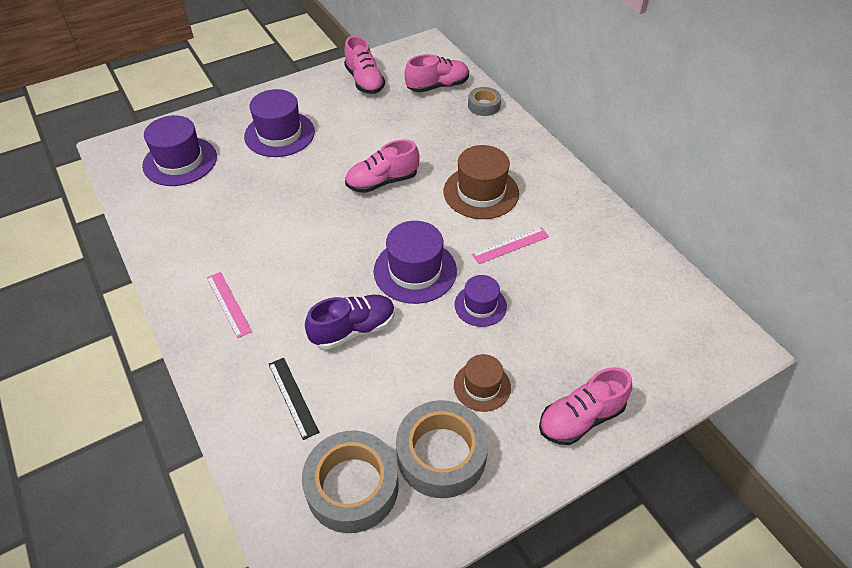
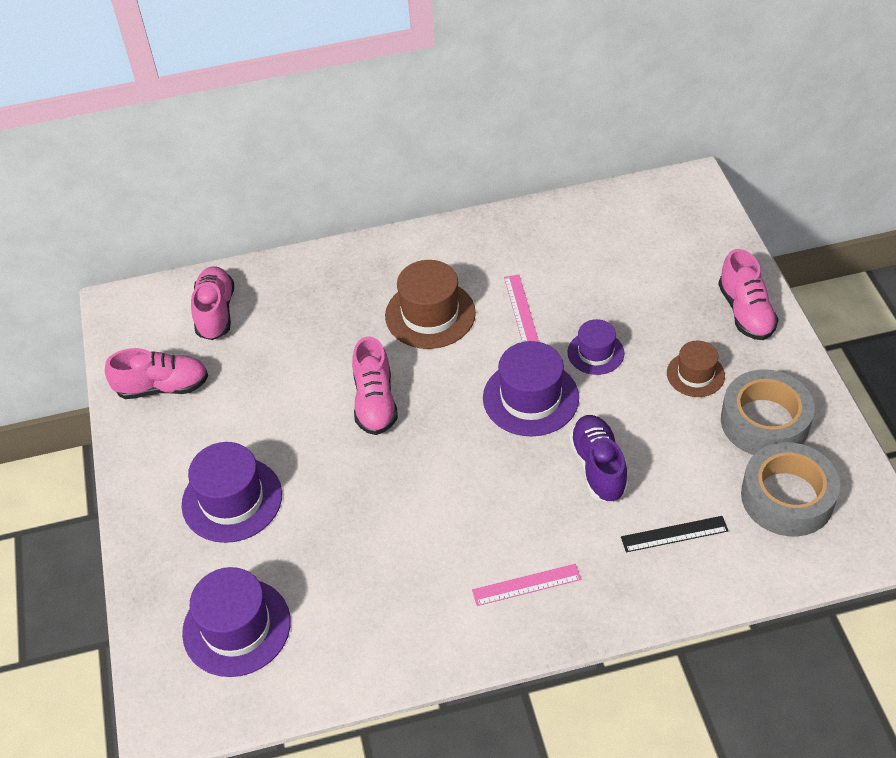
camera: 70 degrees left, 0 degrees up
(484, 105) = (278, 276): grey tape -> none

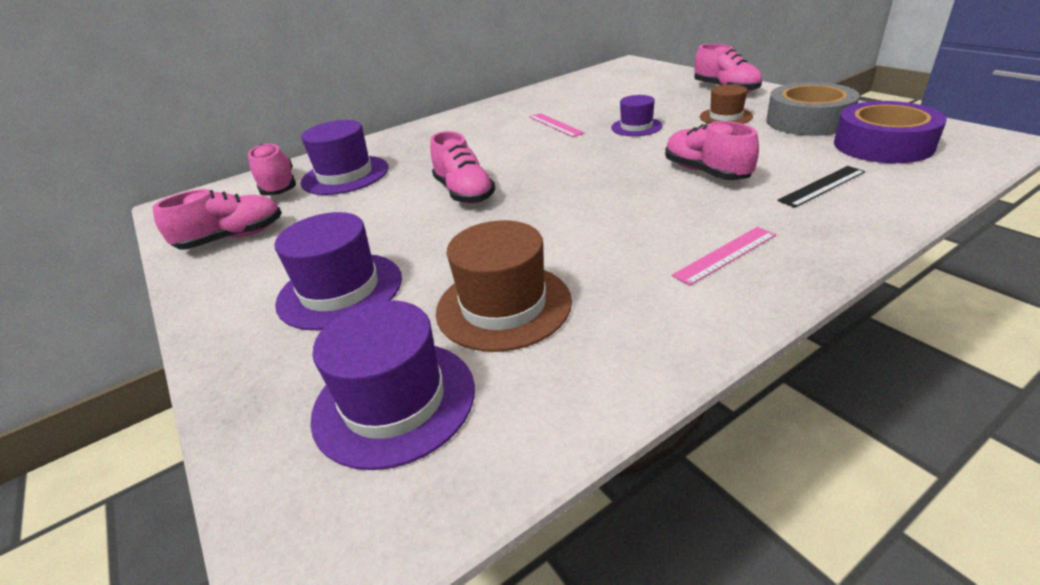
camera: 20 degrees left, 15 degrees down
(430, 314) = (481, 143): brown hat -> brown hat (503, 306)
(530, 398) = (606, 156): purple hat -> purple hat (345, 175)
(598, 467) = (706, 172): purple shoe -> pink shoe
(787, 497) = (883, 145): grey tape -> purple tape

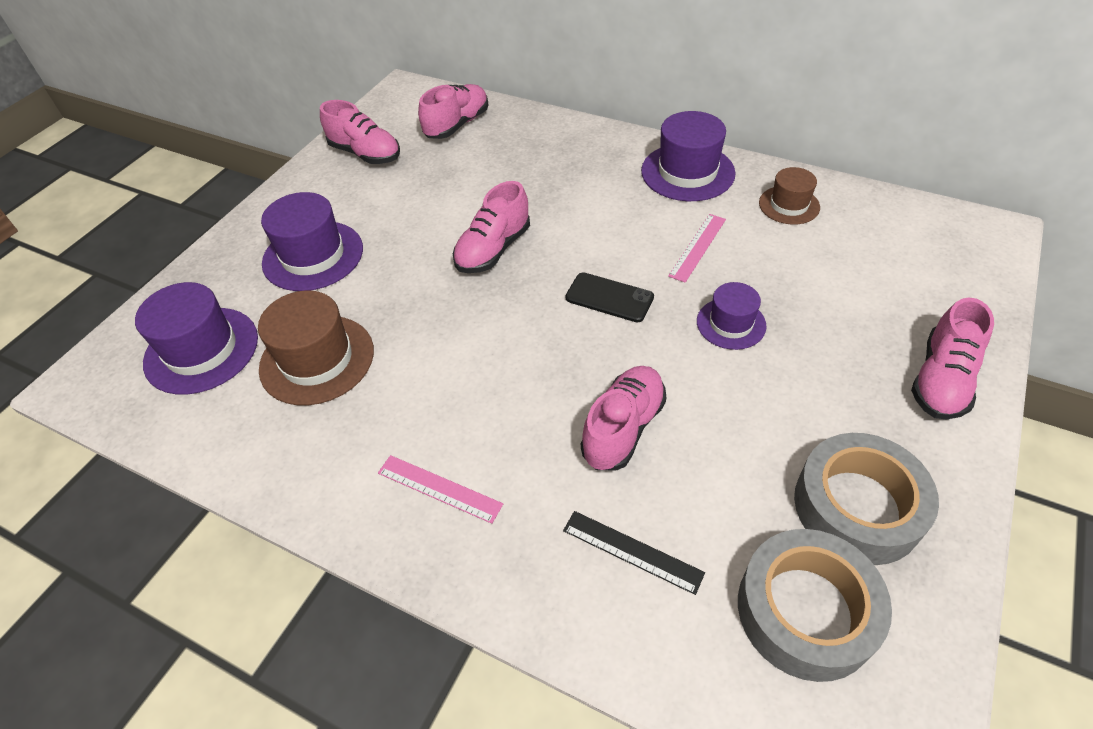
camera: 60 degrees right, 15 degrees up
(345, 175) = (496, 152): purple hat -> purple hat (687, 172)
(572, 158) = (609, 297): none -> black phone
(725, 117) = (819, 406): brown hat -> brown hat (789, 205)
(883, 145) = (805, 611): purple tape -> grey tape

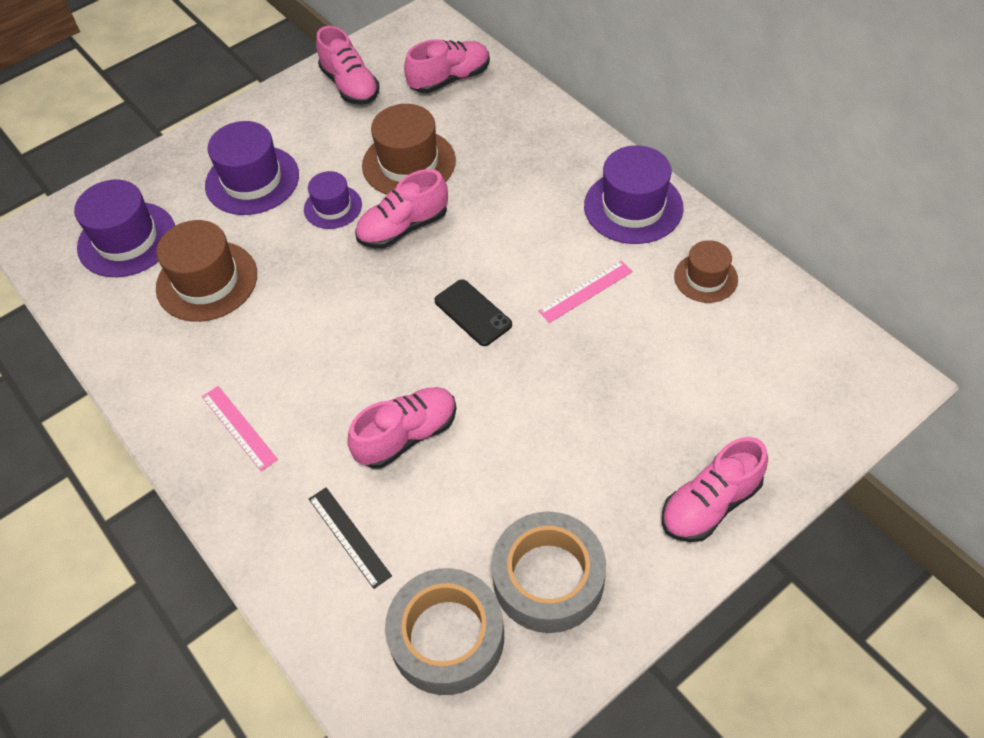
camera: 25 degrees right, 5 degrees up
(463, 197) = (409, 163): none -> brown hat
(731, 323) = (561, 378): purple hat -> purple hat (333, 207)

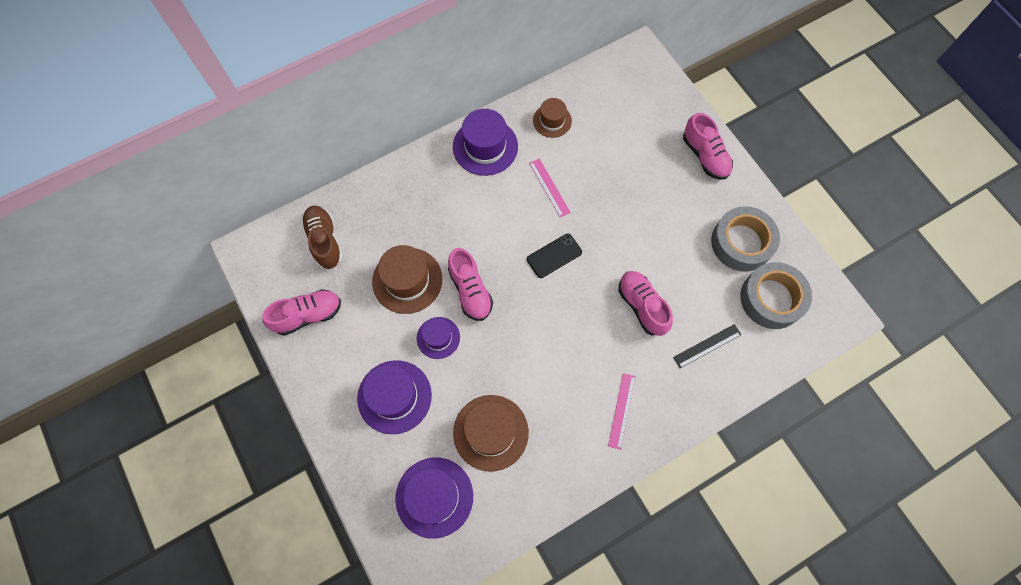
camera: 85 degrees left, 15 degrees up
(239, 427) = (622, 410): pink ruler -> pink ruler turned 45 degrees counterclockwise
(450, 79) = (324, 241): pink shoe -> brown shoe

